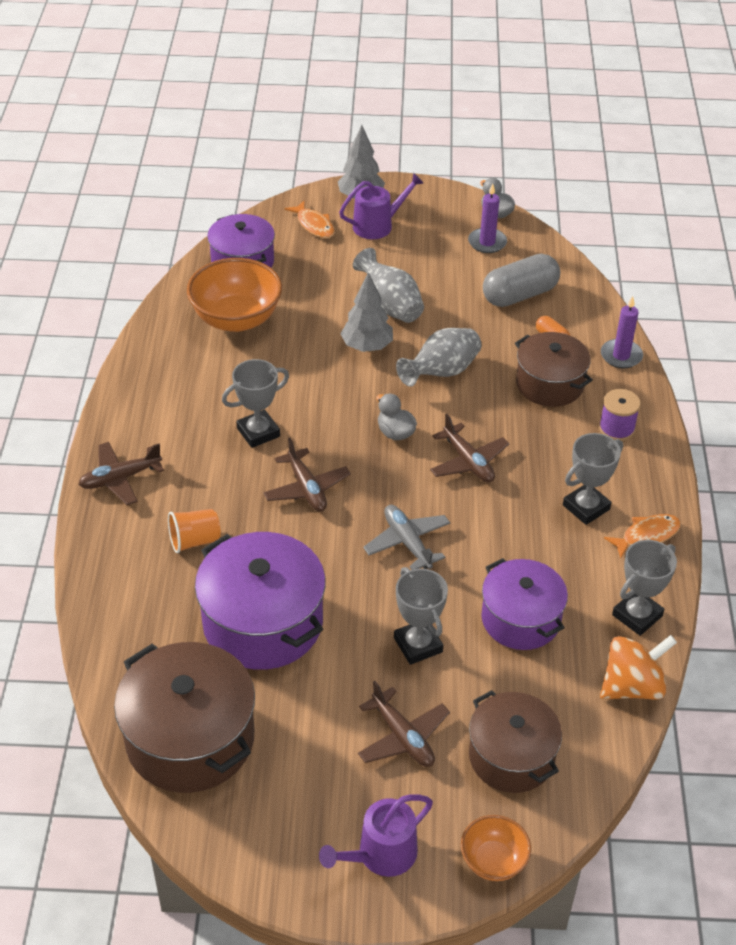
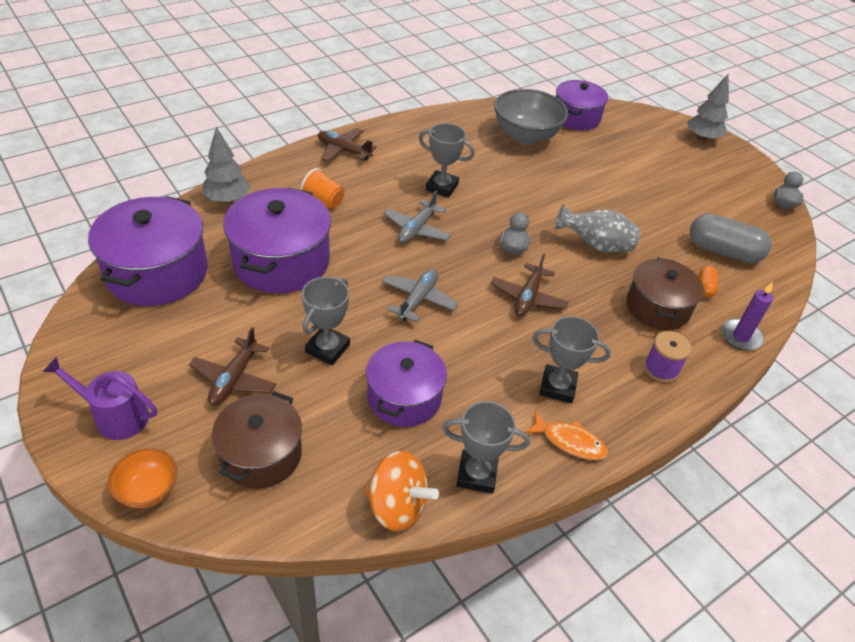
camera: 50 degrees right, 0 degrees up
(190, 739) = (157, 272): brown pot -> purple pot
(236, 319) = (525, 136): orange bowl -> grey bowl
(306, 488) = (417, 229): brown plane -> grey plane
(314, 225) = (648, 130): orange fish -> none
(367, 347) = (574, 200): grey tree -> grey tree (227, 199)
(377, 225) = (688, 156): purple watering can -> none
(390, 306) = (624, 194): grey vase -> none
(487, 242) = (749, 212): purple candle -> none

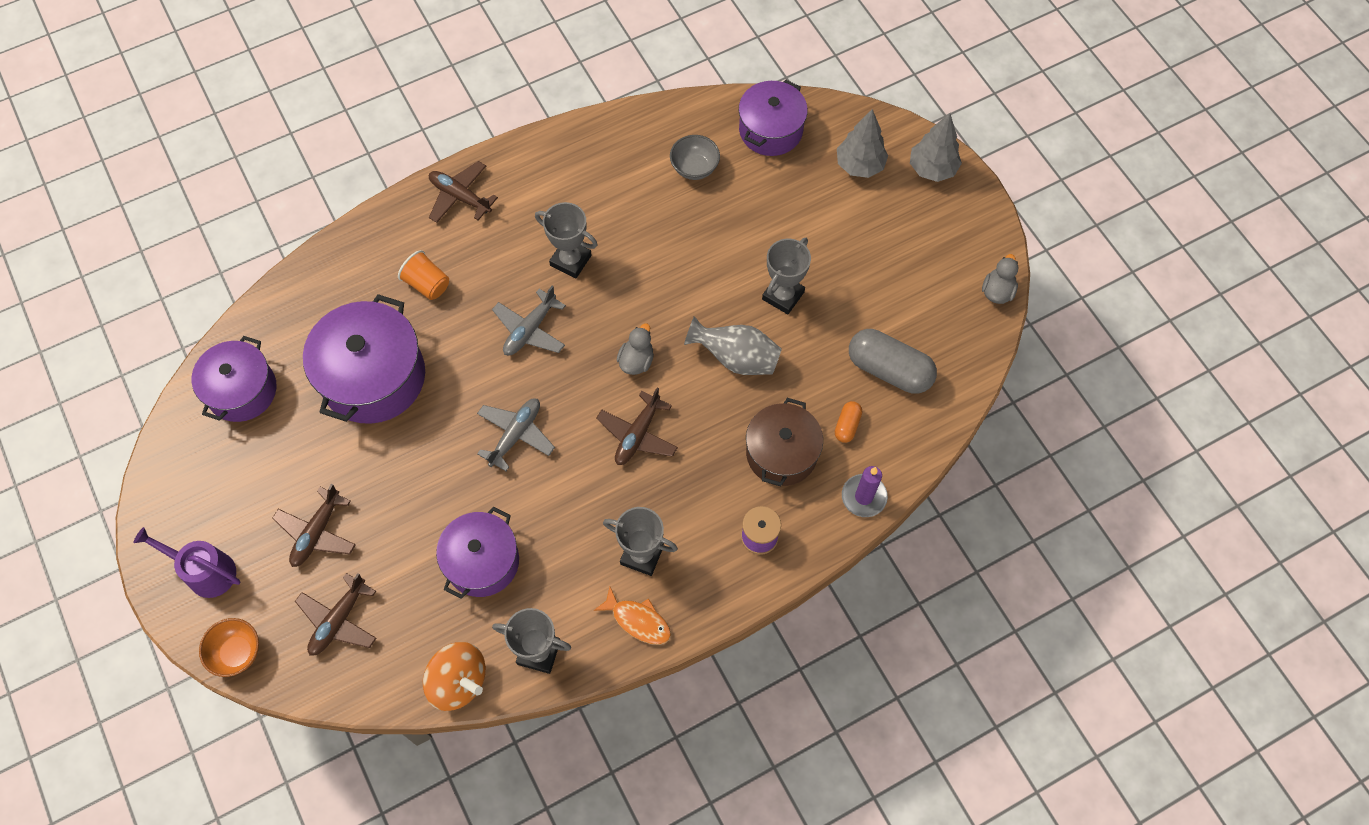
camera: 10 degrees right, 20 degrees up
(157, 272) = (242, 390): purple pot -> purple pot, size x0.67
(227, 199) = (319, 281): grey tree -> grey tree (859, 165)
(261, 454) = (339, 620): brown pot -> brown plane
(327, 348) = (412, 498): grey trophy -> grey trophy (783, 295)
(525, 136) = (694, 168): grey bowl -> grey bowl, size x0.54

